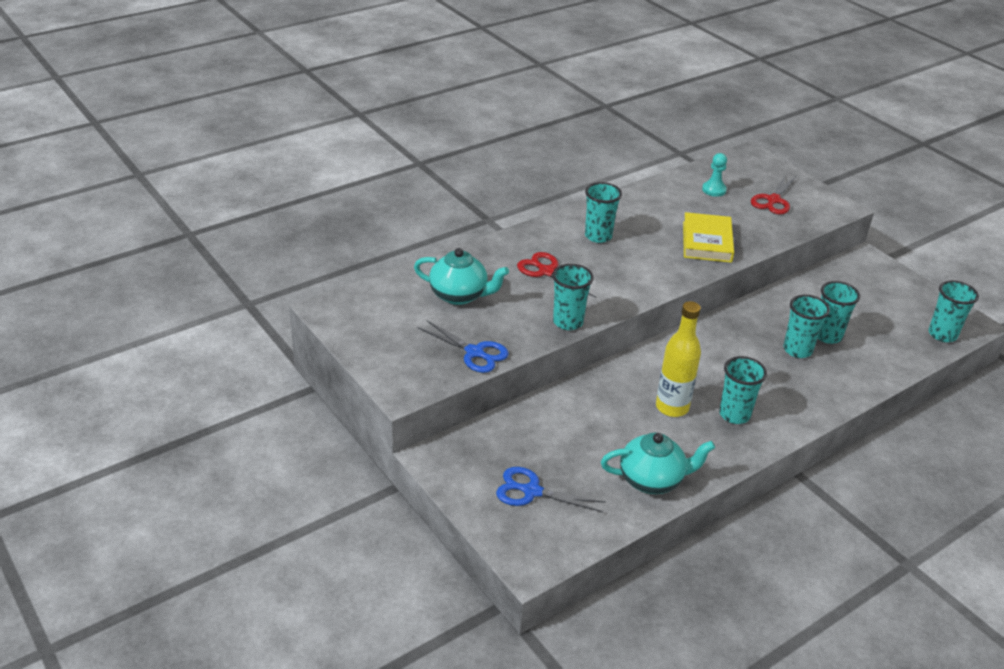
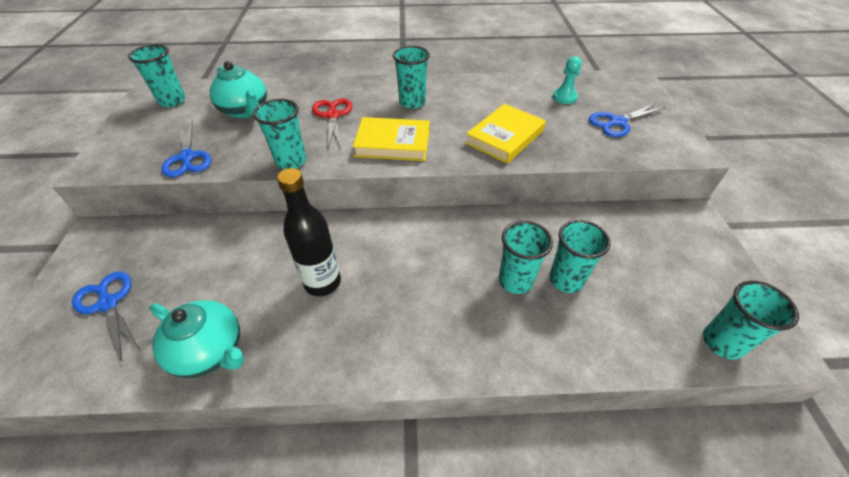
camera: 35 degrees right, 10 degrees up
(629, 277) = (393, 143): none -> yellow book
(672, 407) = (322, 282): yellow bottle -> black bottle
(734, 414) = (371, 321): turquoise cup -> turquoise cup (172, 101)
(773, 200) = (617, 122): red scissors -> blue scissors

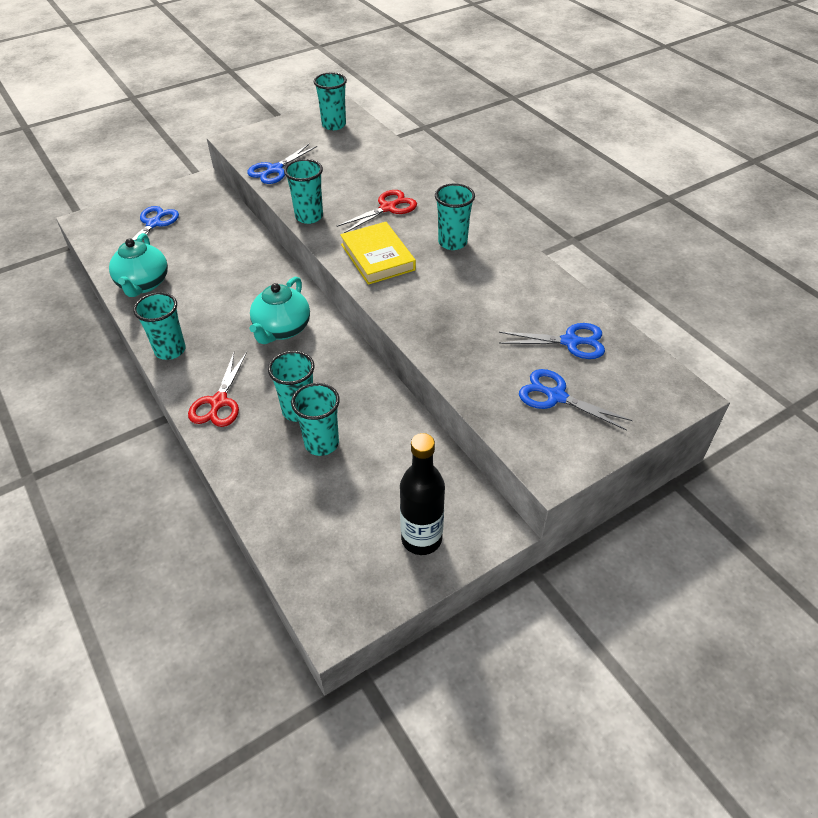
camera: 60 degrees right, 0 degrees up
(245, 111) = (353, 163): turquoise teapot -> turquoise teapot (282, 329)
(322, 282) = (228, 305): black bottle -> black bottle (421, 539)
(466, 341) = (219, 402): none -> red scissors
(505, 137) = (448, 320): yellow book -> none
(564, 97) = (570, 342): turquoise pawn -> blue scissors
(722, 342) = (314, 572): turquoise cup -> turquoise cup (170, 350)

